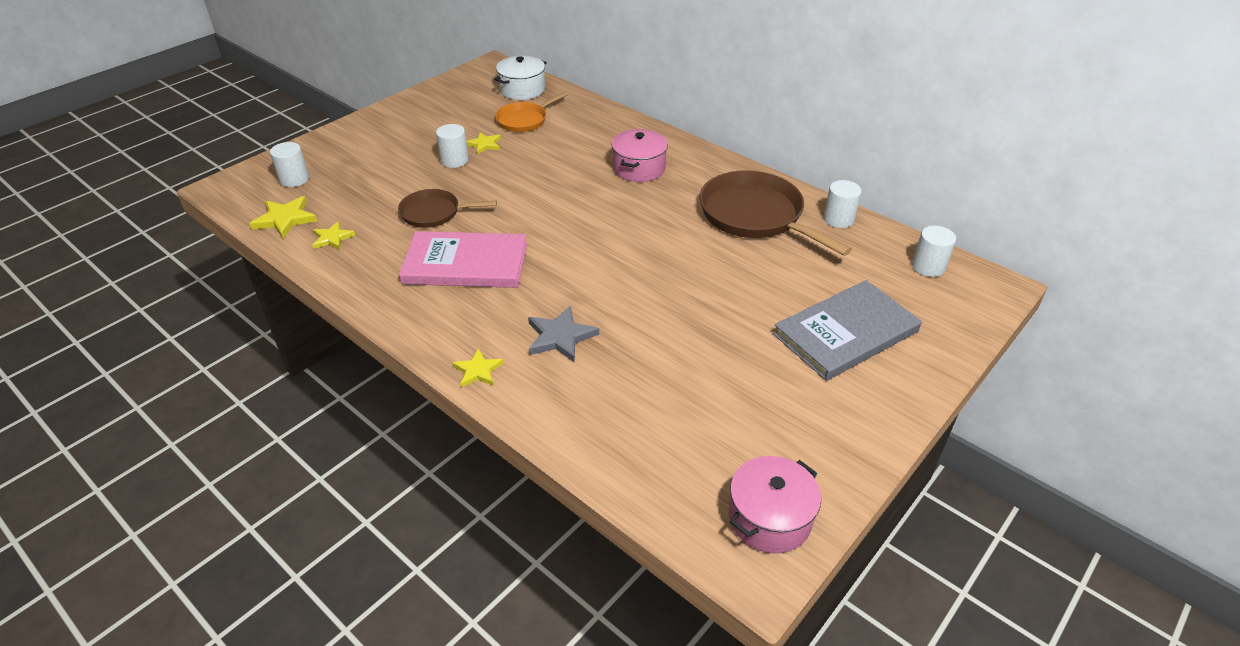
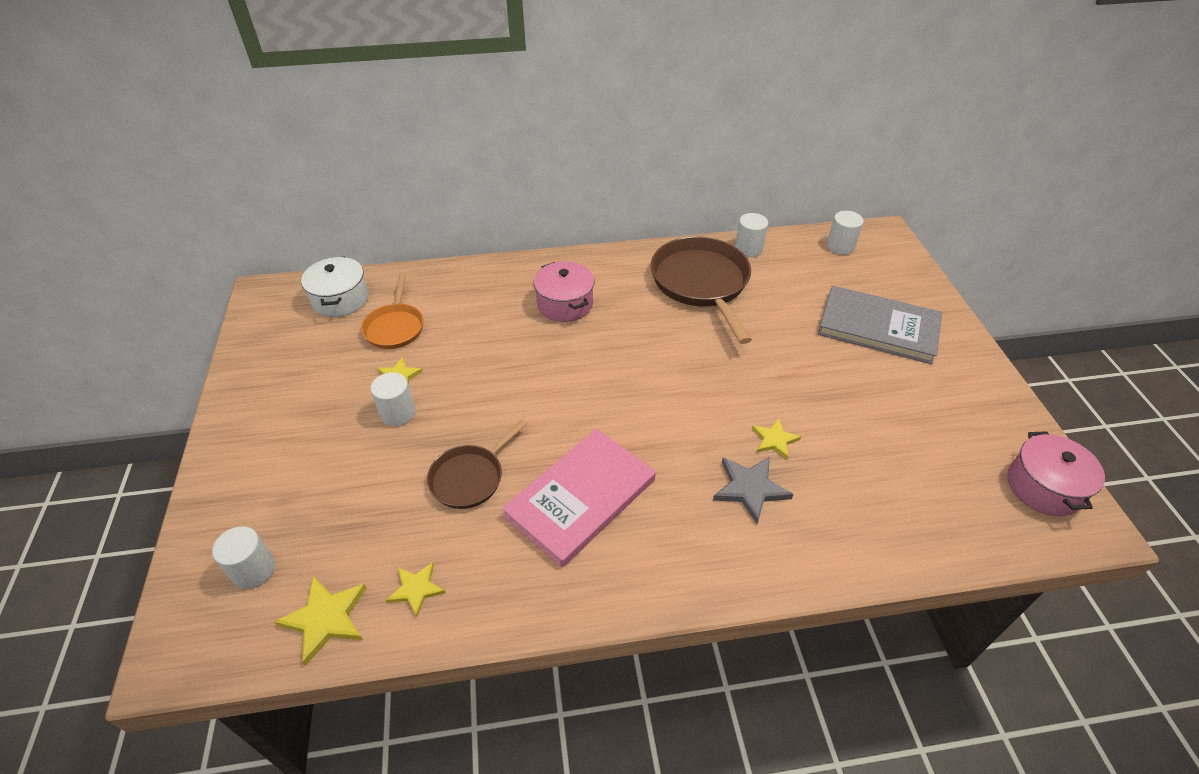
camera: 50 degrees left, 5 degrees up
(478, 370) = (749, 575): yellow star -> yellow star (774, 440)
(755, 216) = (701, 283): brown pan -> brown pan turned 75 degrees clockwise
(846, 333) = (878, 327): grey book -> grey book turned 75 degrees counterclockwise

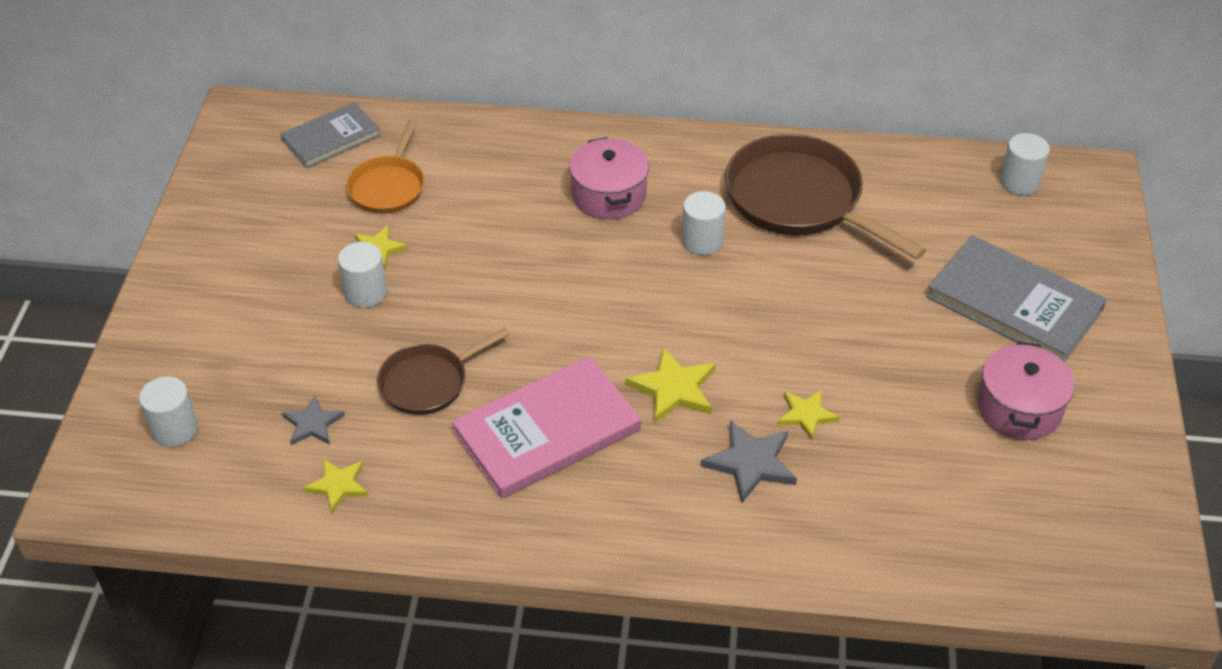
camera: 15 degrees right, 0 degrees up
(326, 618) = (238, 493): yellow star -> yellow star (673, 388)
(340, 299) = (331, 138): white pot -> grey book
(380, 536) = (312, 424): none -> grey star
(701, 283) = (800, 200): brown pan -> brown pan turned 45 degrees counterclockwise
(748, 249) = (886, 163): white cylinder -> white cylinder (702, 241)
(1043, 487) = (1122, 539): pink pot -> pink pot (1019, 408)

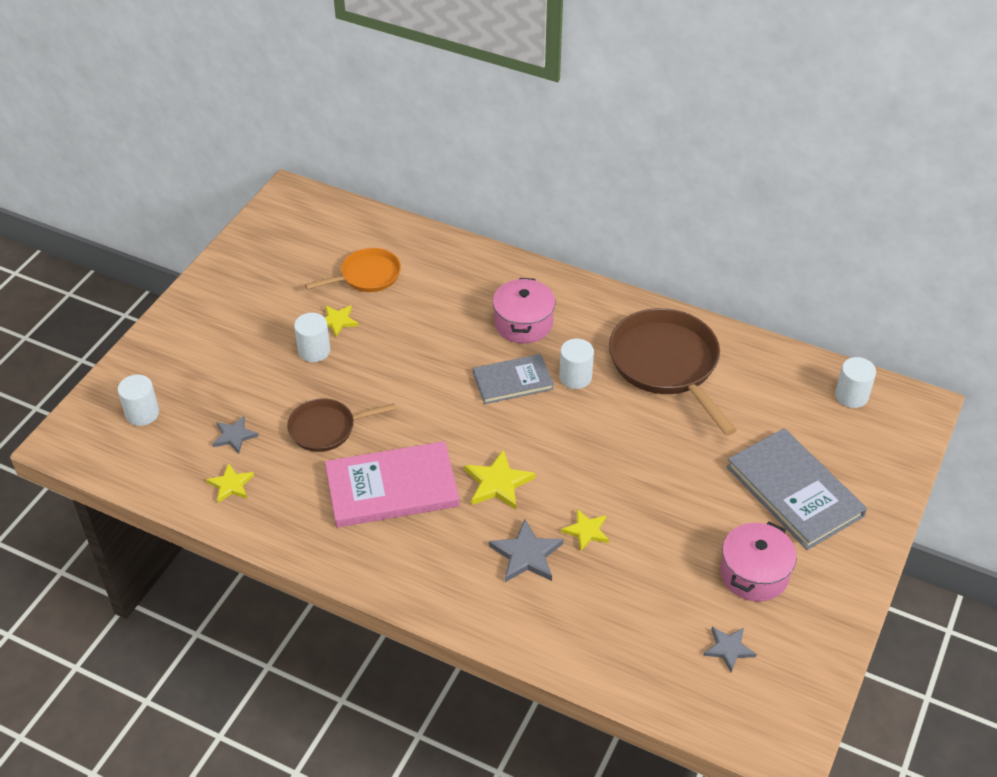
camera: 20 degrees right, 0 degrees up
(331, 138) = (344, 229): grey book -> grey book (512, 381)
(388, 186) = (367, 276): orange pan -> orange pan turned 150 degrees counterclockwise
(1036, 501) = (728, 649): none -> grey star

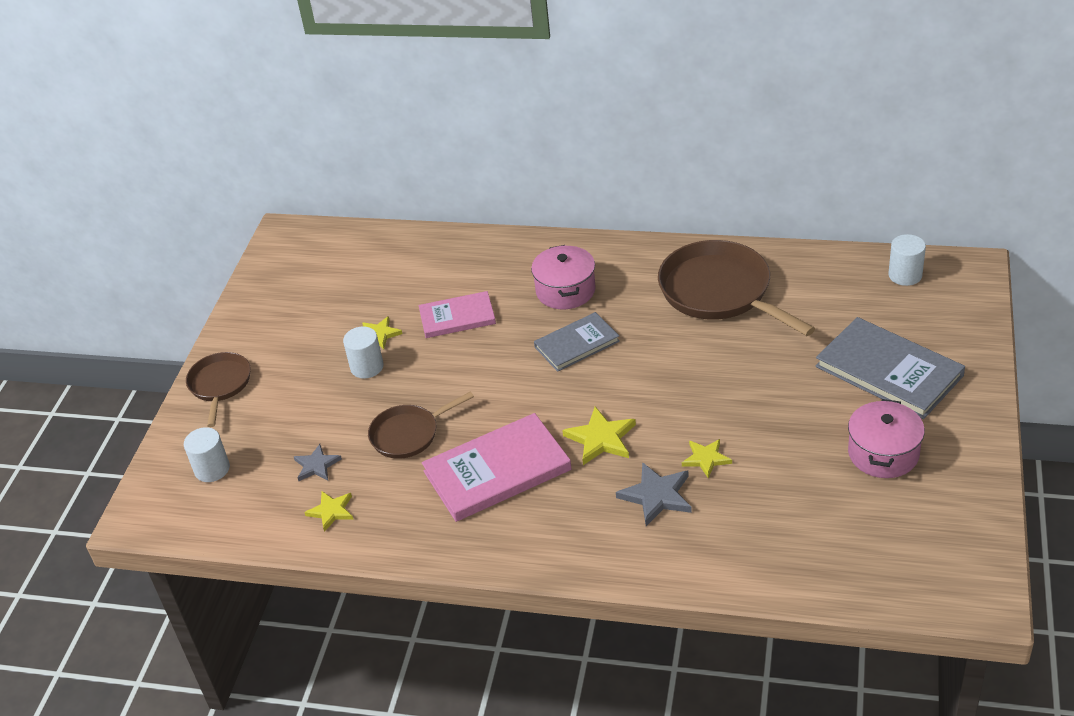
camera: 10 degrees left, 5 degrees down
(178, 332) = (220, 385): none -> brown pan
(367, 276) = (392, 287): orange pan -> none
(414, 323) = (457, 317): none -> pink book
(575, 377) = (636, 325): white cylinder -> none
(728, 649) = (888, 526): grey star -> none

